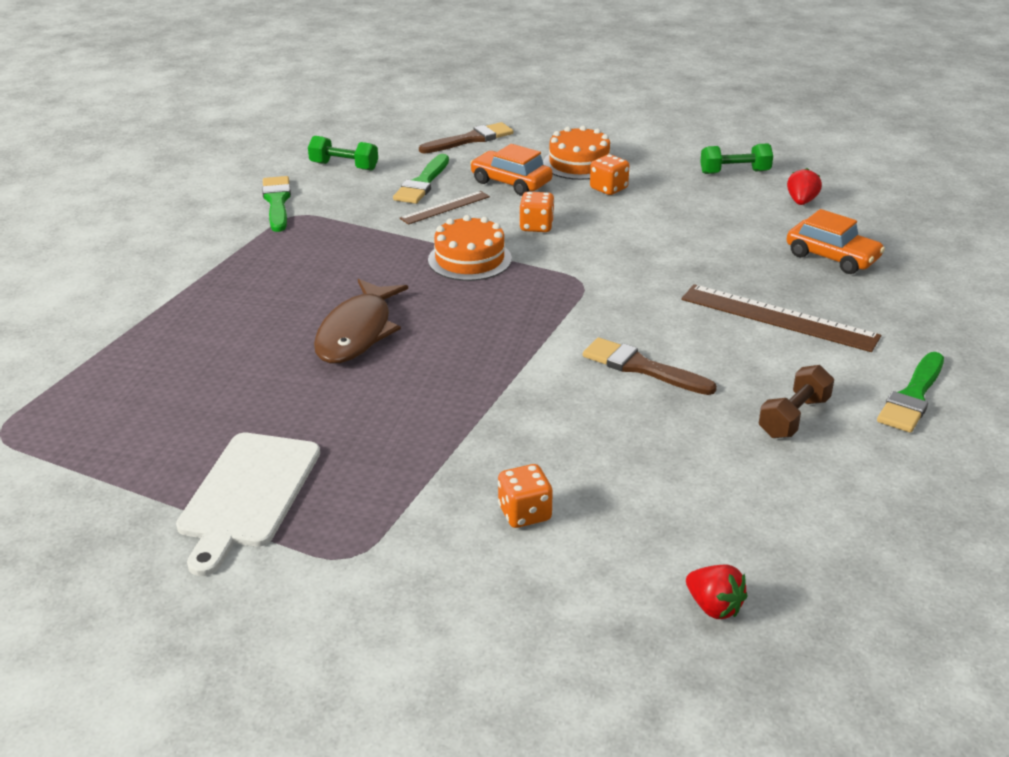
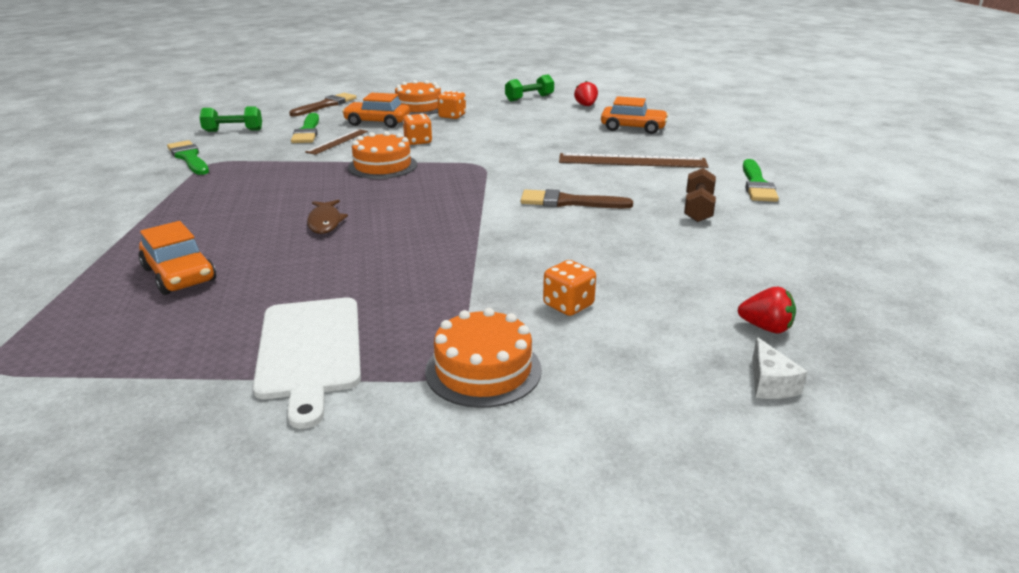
camera: 25 degrees left, 5 degrees down
(187, 369) = (179, 274): none -> orange car
(357, 332) = (325, 222): brown fish -> brown fish, size x0.58
(384, 565) = (483, 370): none -> orange cake
(652, 673) = (770, 383): none -> white cheese

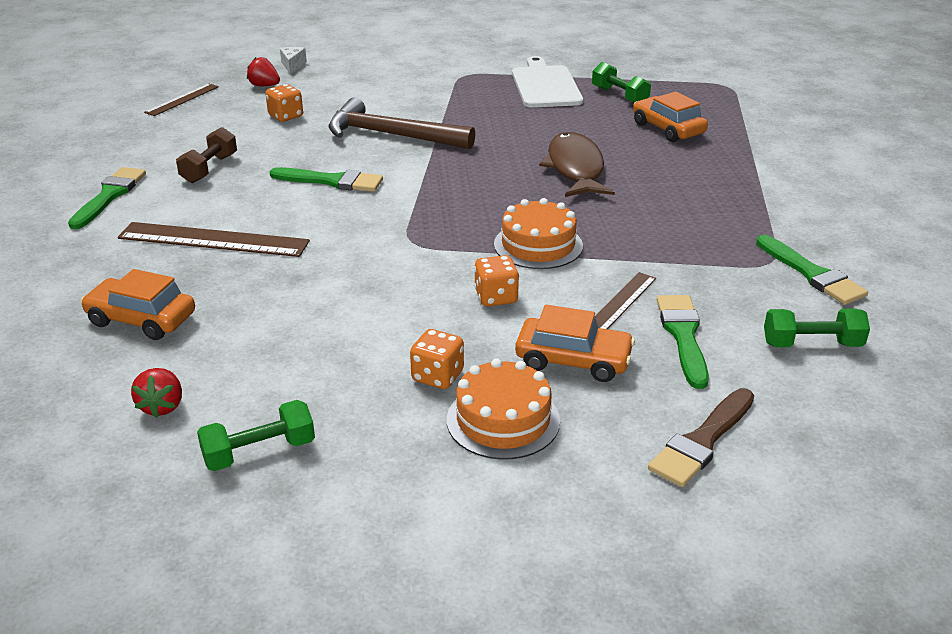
camera: 175 degrees left, 5 degrees up
(199, 332) = (619, 96): none -> green dumbbell
(325, 222) = (575, 168): brown fish -> brown fish, size x1.74
(483, 370) = (444, 75): orange cake -> none
(532, 252) = (391, 135): none -> brown hammer
(568, 305) = (380, 101): orange dice -> orange dice (286, 116)
(569, 202) = (332, 181): brown brush -> green brush
(851, 294) = (182, 99): none -> brown ruler

